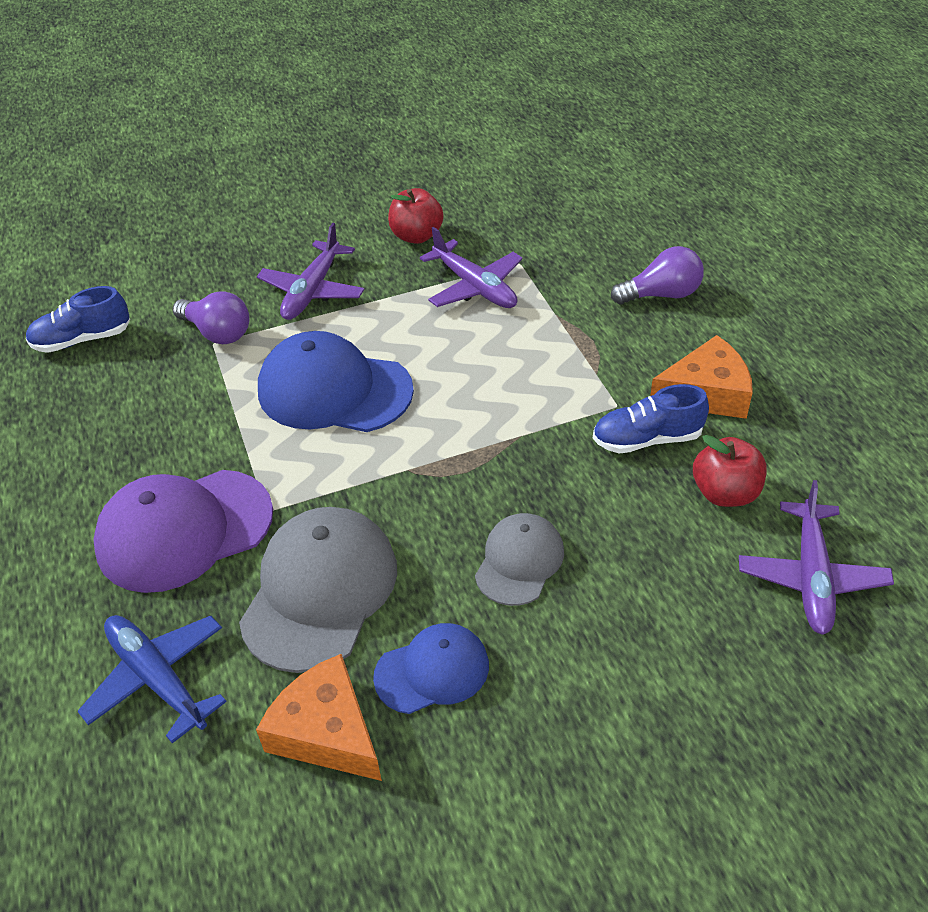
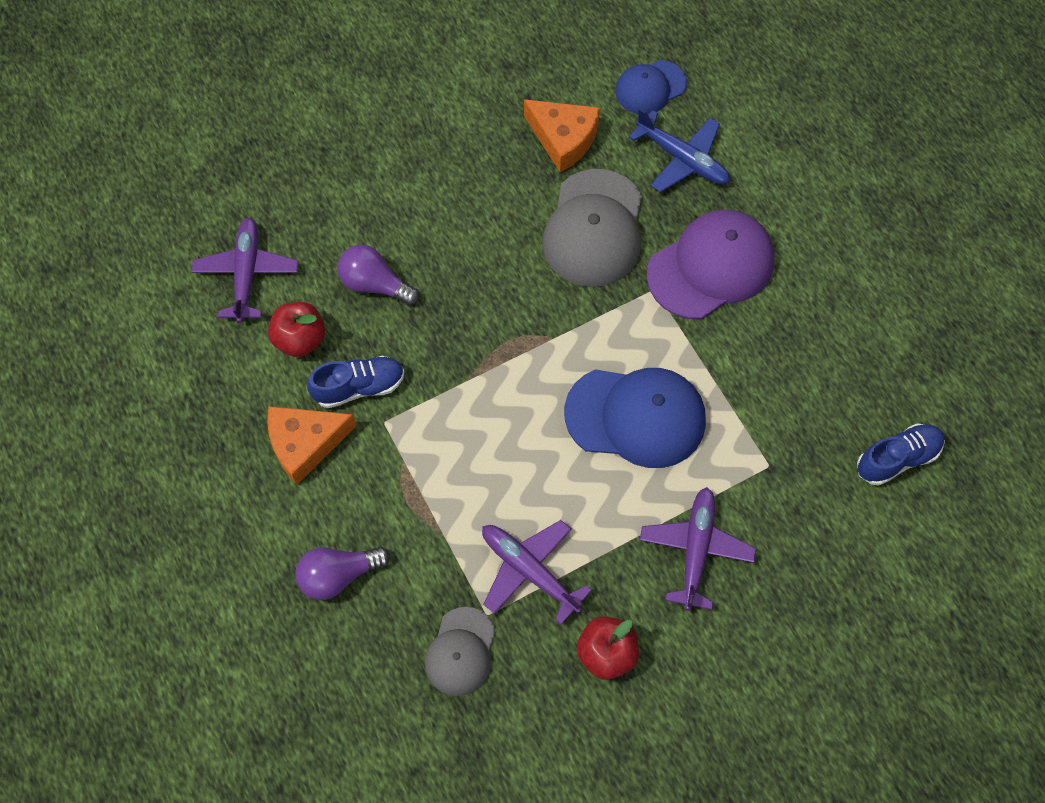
camera: 170 degrees right, 20 degrees up
(217, 333) = (770, 480): purple light bulb -> purple light bulb (375, 284)
(432, 671) = (505, 182): blue cap -> blue cap (650, 87)
(519, 561) = (455, 265): grey cap -> grey cap (461, 651)

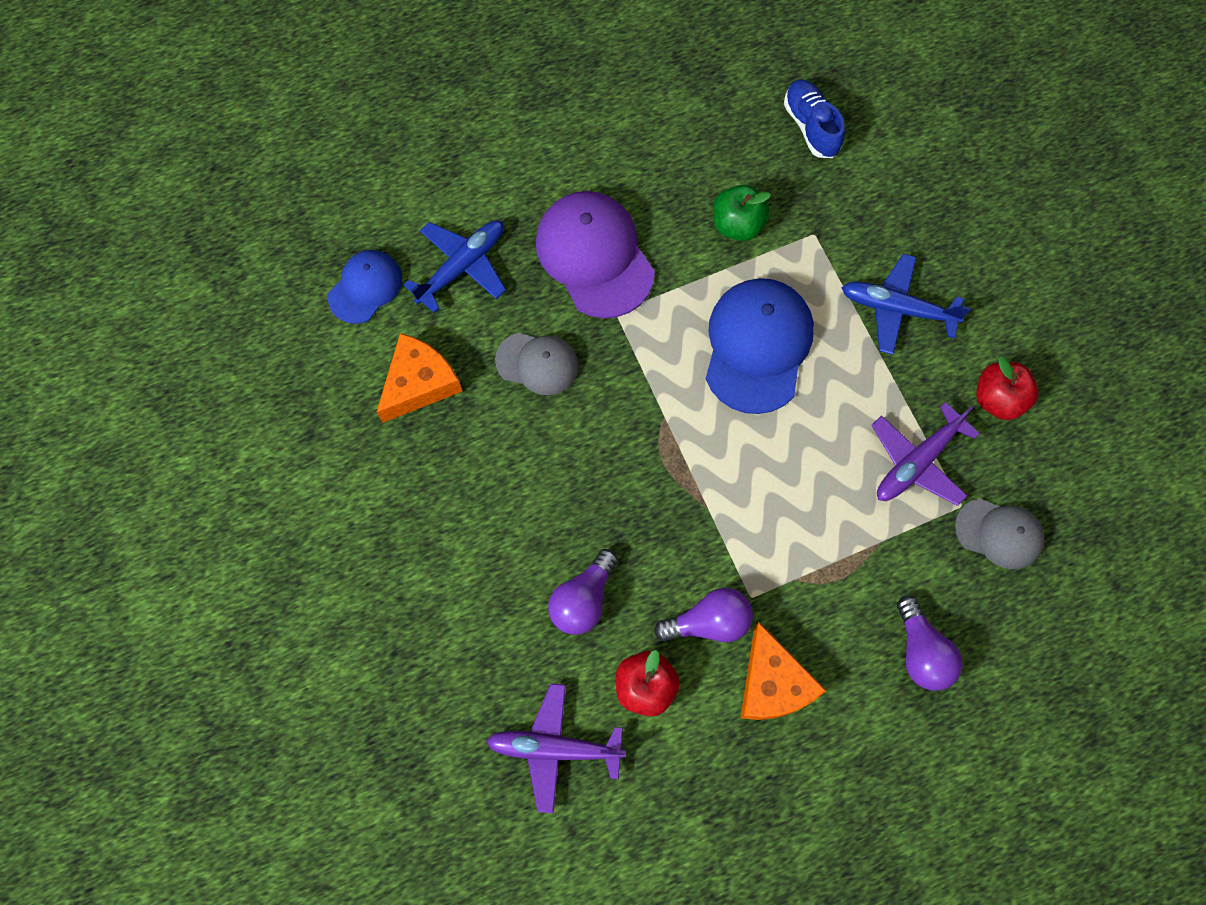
camera: 85 degrees left, 5 degrees up
(359, 387) = (708, 622): blue shoe -> purple light bulb
(594, 229) = (537, 363): grey cap -> grey cap, size x0.59
(650, 87) = (365, 287): blue cap -> blue cap turned 120 degrees counterclockwise
(695, 550) = (897, 309): purple plane -> blue plane
(767, 392) = (737, 225): none -> green apple

